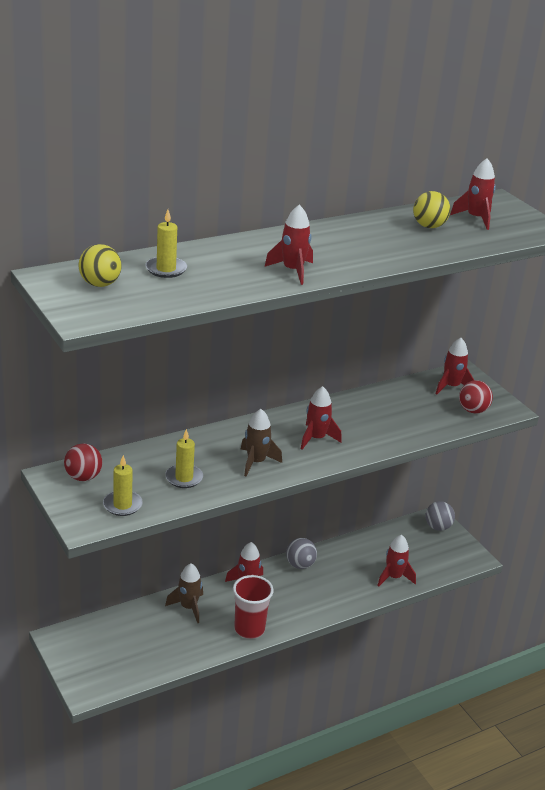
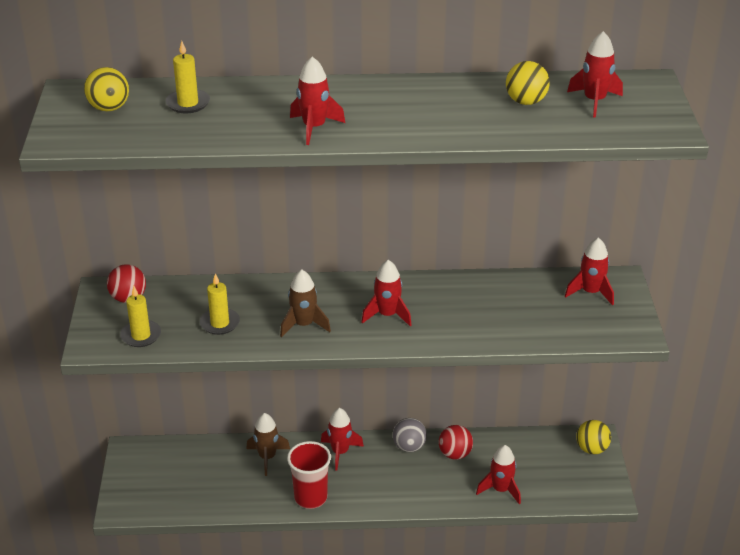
camera: 30 degrees right, 5 degrees up
(437, 527) = (591, 449): grey ball -> yellow ball
(473, 410) = (592, 325): red ball -> red ball (455, 454)

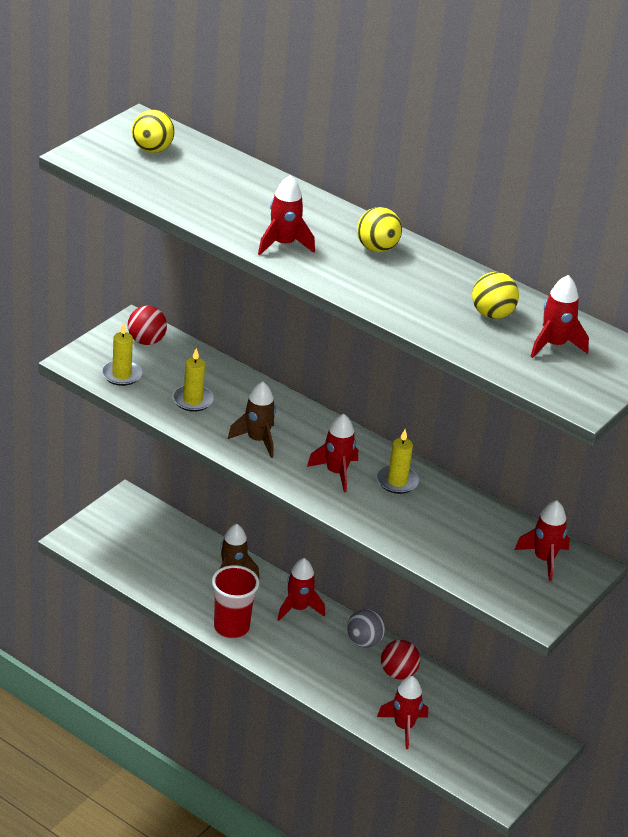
camera: 35 degrees right, 0 degrees up
(188, 103) = (215, 175): yellow candle -> yellow candle (397, 481)
(591, 449) = (532, 750): yellow ball -> yellow ball (377, 248)

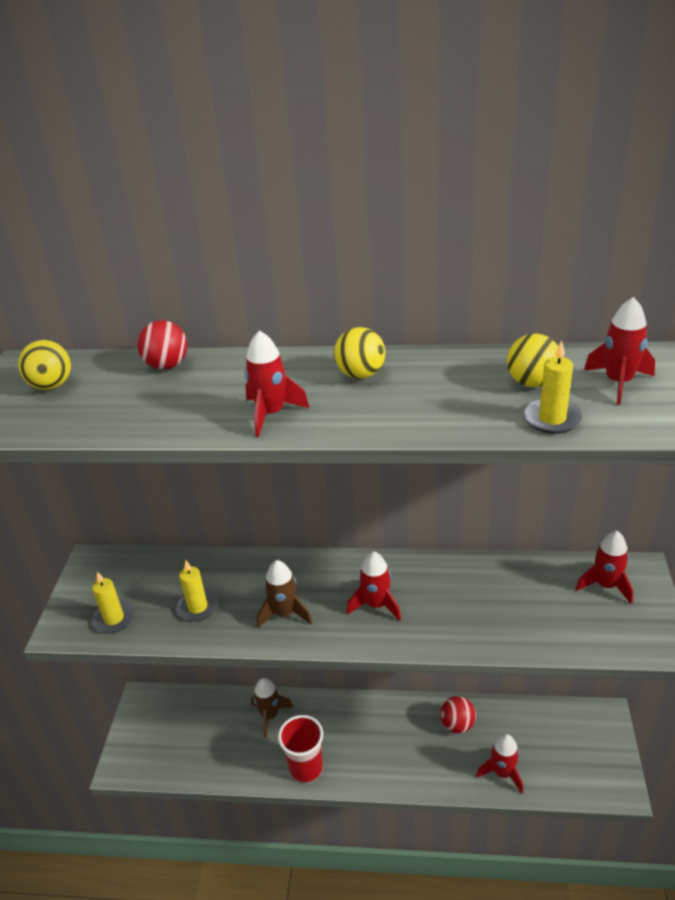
camera: 25 degrees left, 0 degrees up
(146, 341) = (113, 571): red ball -> red ball (167, 365)
(298, 608) = (342, 714): red rocket -> none
(364, 642) = (411, 712): grey ball -> none
(397, 481) = (430, 583): yellow candle -> yellow candle (552, 419)

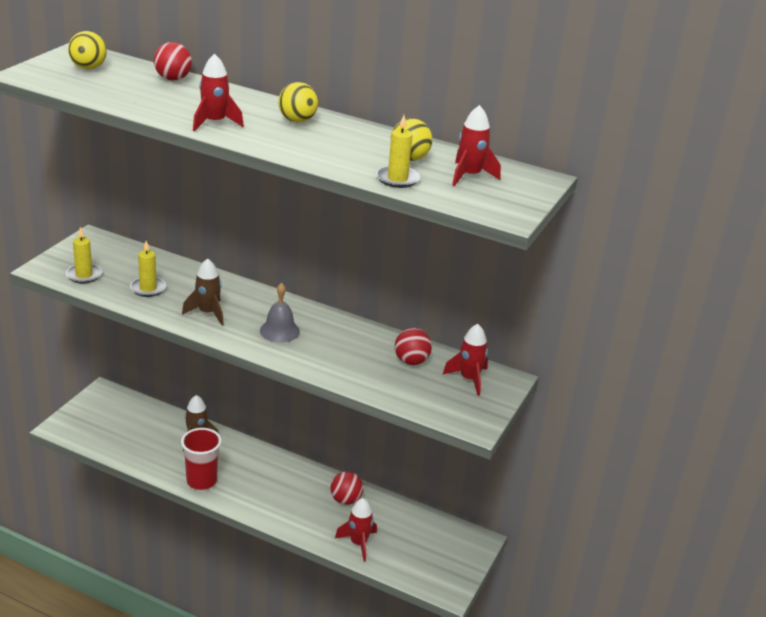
camera: 15 degrees right, 5 degrees down
(376, 605) = (279, 331): red rocket -> grey bell
(534, 587) = (411, 361): none -> red ball

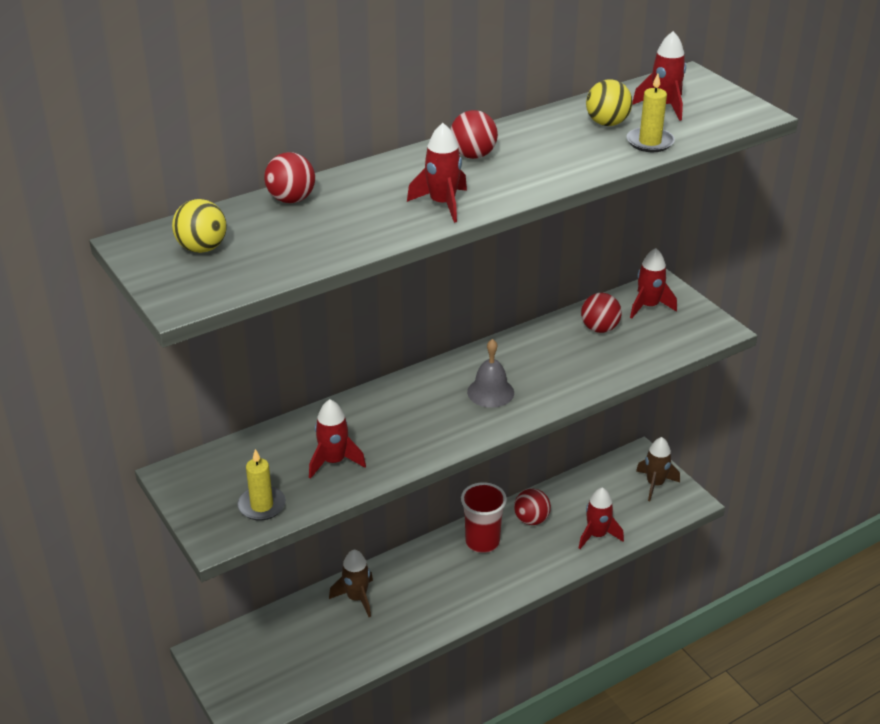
camera: 55 degrees left, 5 degrees up
(148, 288) = (334, 461): yellow candle -> red rocket
(201, 481) = (431, 619): red cup -> red cup (482, 542)
(208, 313) = (420, 431): brown rocket -> brown rocket (655, 484)
(297, 120) = (473, 155): yellow ball -> red ball

